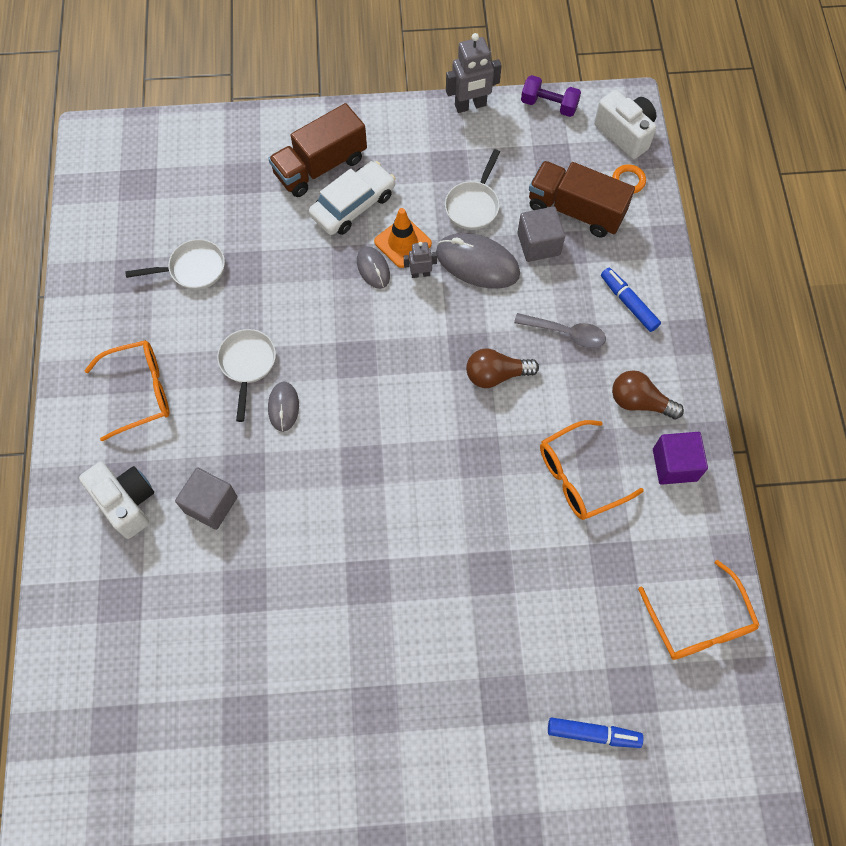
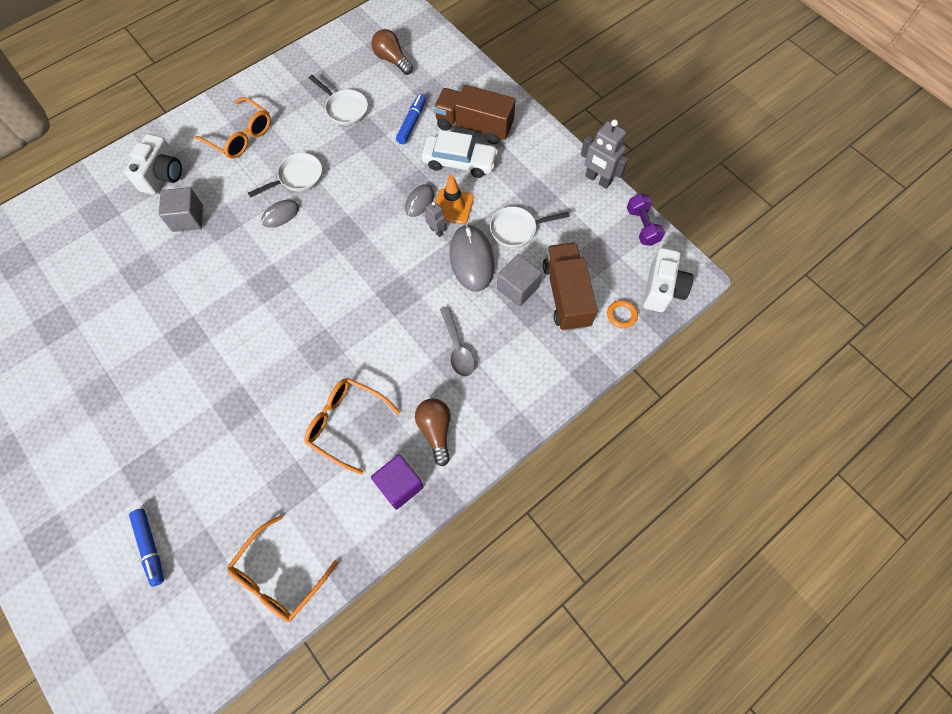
camera: 55 degrees right, 0 degrees up
(496, 375) = (391, 323): brown light bulb -> brown light bulb (392, 60)
(628, 303) = (514, 375): blue marker -> blue marker (412, 123)

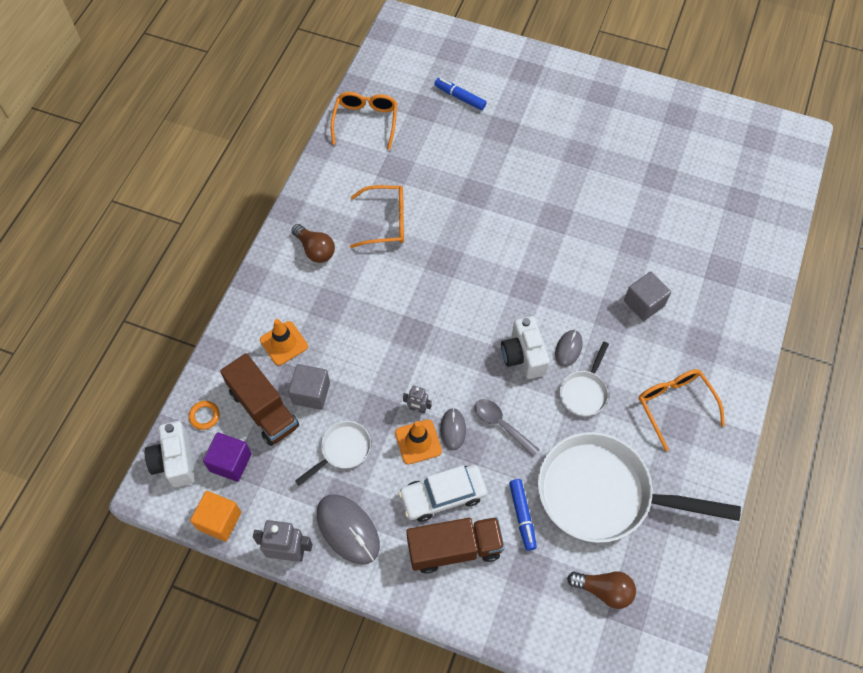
camera: 150 degrees right, 5 degrees down
(163, 175) = (704, 328): white camera -> white camera (523, 356)
(241, 136) = (674, 405): orange glasses -> orange glasses turned 60 degrees clockwise
(345, 109) = (603, 494): white pan -> white pan, size x2.21
(399, 485) = (320, 204): purple cube -> purple cube (230, 462)
(457, 348) = (334, 316): grey spoon -> grey spoon (501, 425)
(472, 259) = (368, 398): grey mouse -> grey mouse (348, 530)
(518, 346) = (284, 343): none -> orange traffic cone
(642, 226) = (219, 520): purple dumbbell -> orange cube

